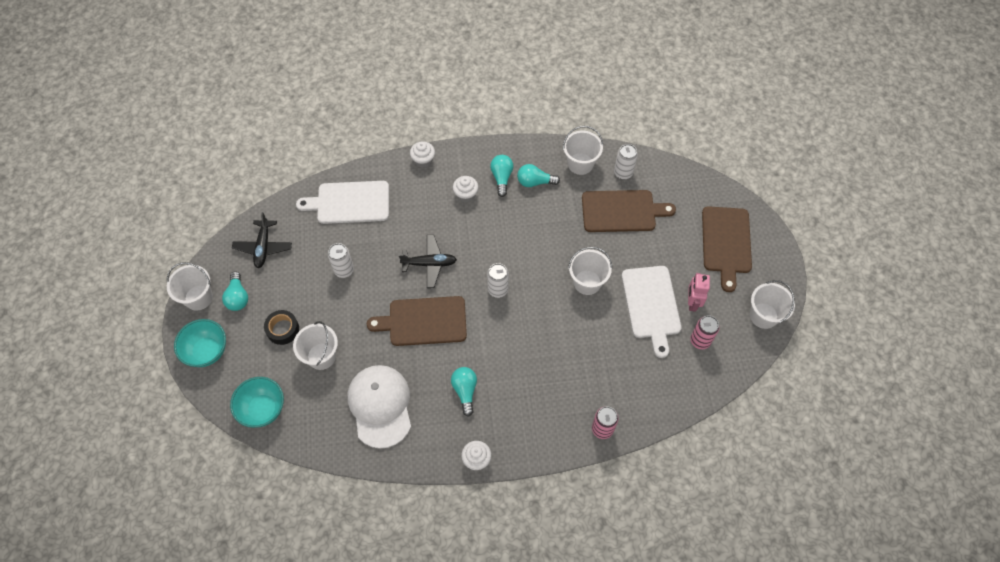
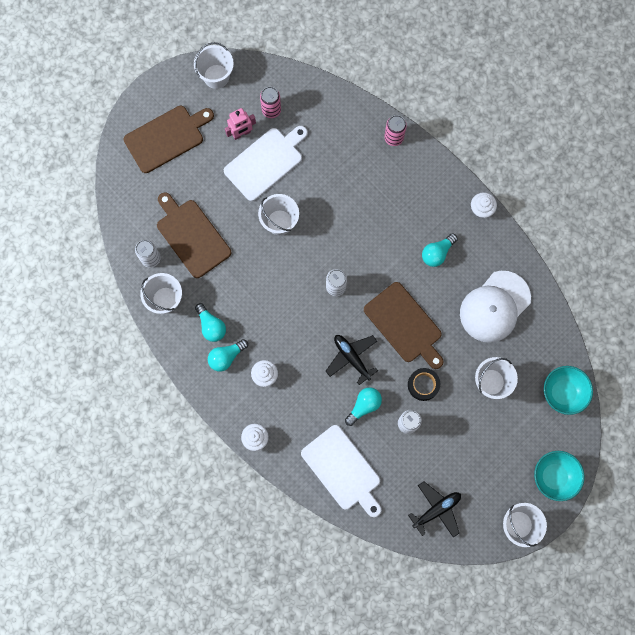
camera: 125 degrees left, 15 degrees up
(238, 297) = (494, 491): turquoise light bulb -> turquoise light bulb (364, 406)
(283, 329) = (492, 431): black tape -> black tape (423, 385)

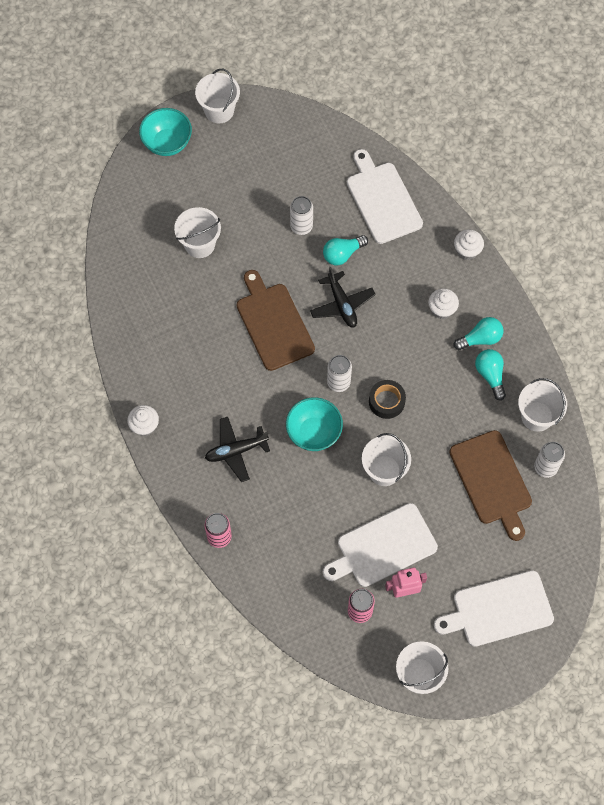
camera: 165 degrees left, 10 degrees down
(167, 137) = (498, 610): brown cutting board -> white cutting board
(423, 385) = (273, 259): black tape -> black tape (386, 401)
(436, 510) = (297, 142): black plane -> black plane (236, 451)
(437, 253) = (212, 390): turquoise light bulb -> none
(494, 307) = (168, 318): white cap -> none
(563, 392) = (127, 216): turquoise bowl -> turquoise bowl (314, 433)

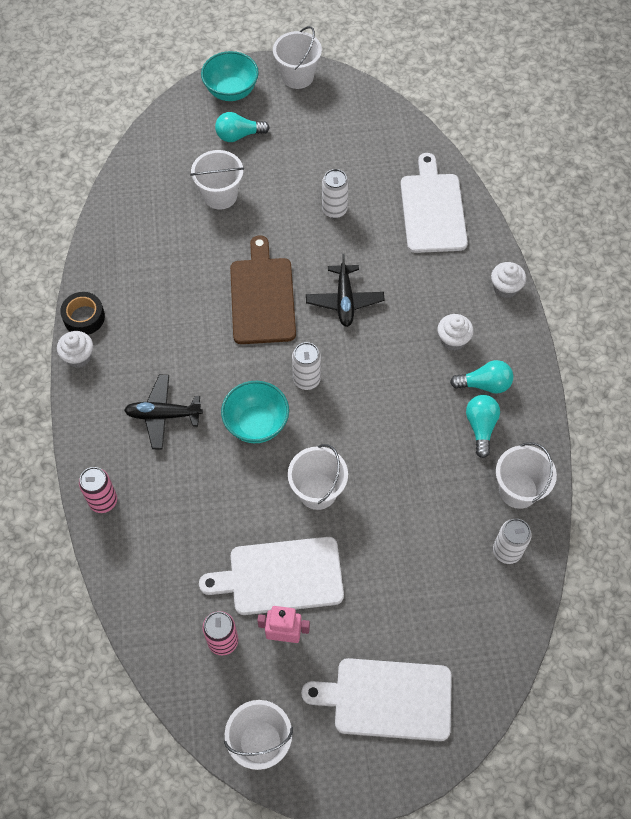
camera: 20 degrees right, 5 degrees down
(342, 254) = (366, 250): turquoise light bulb -> turquoise light bulb (238, 135)
(386, 401) = (351, 417): black tape -> black tape (84, 317)
(492, 481) = (437, 545): brown cutting board -> none

